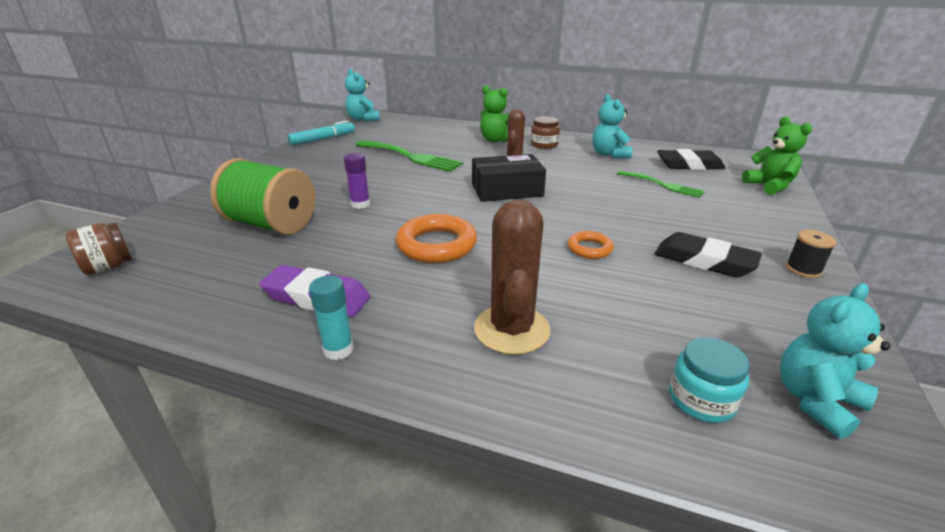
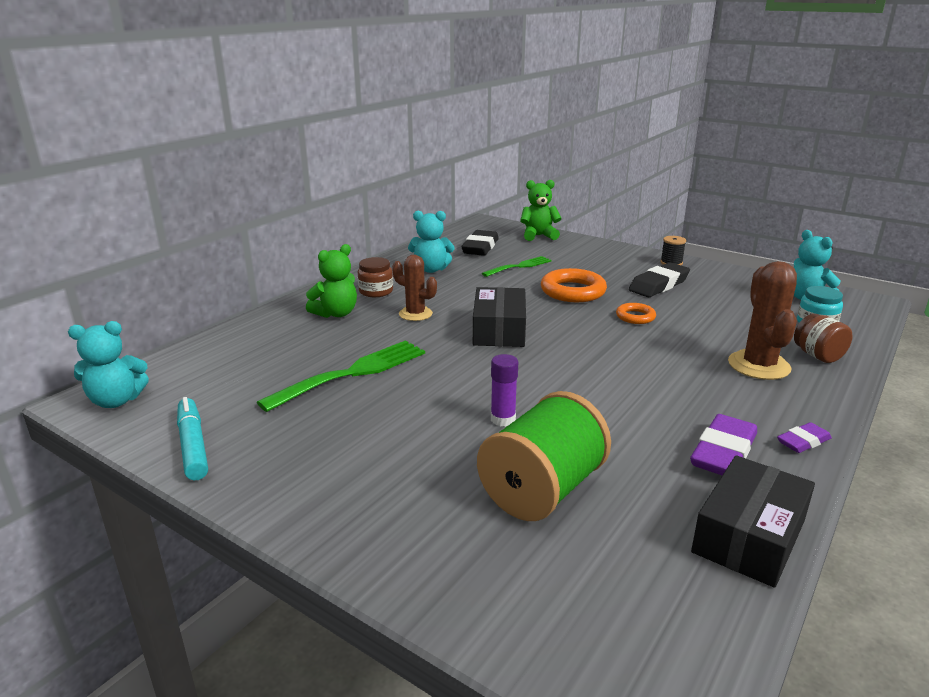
camera: 75 degrees left, 5 degrees down
(108, 267) = (654, 645): brown jar -> brown jar (817, 356)
(195, 306) = (749, 536): none -> black box
(338, 349) = (803, 442): turquoise glue stick -> purple eraser
(436, 245) = (619, 381): orange ring -> orange ring (573, 291)
(511, 329) = (758, 365): brown cactus -> brown cactus turned 75 degrees clockwise

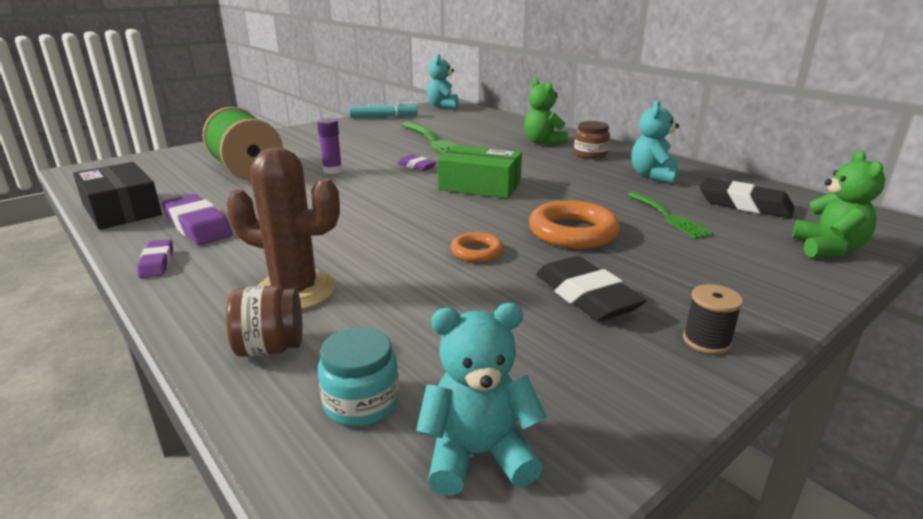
camera: 105 degrees right, 0 degrees up
(415, 314) = (531, 163): brown cactus -> none
(457, 369) = (417, 166): none -> purple eraser
(499, 330) = (480, 186): black box -> green box

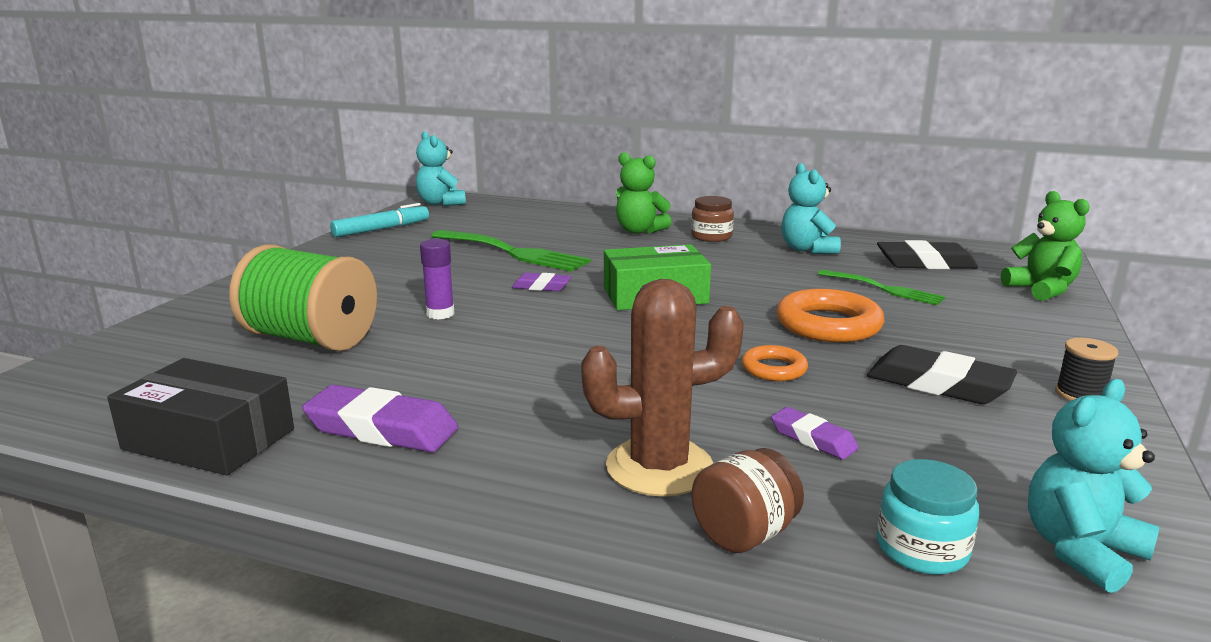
camera: 30 degrees left, 5 degrees down
(157, 263) = (415, 491): purple eraser -> purple eraser (813, 439)

